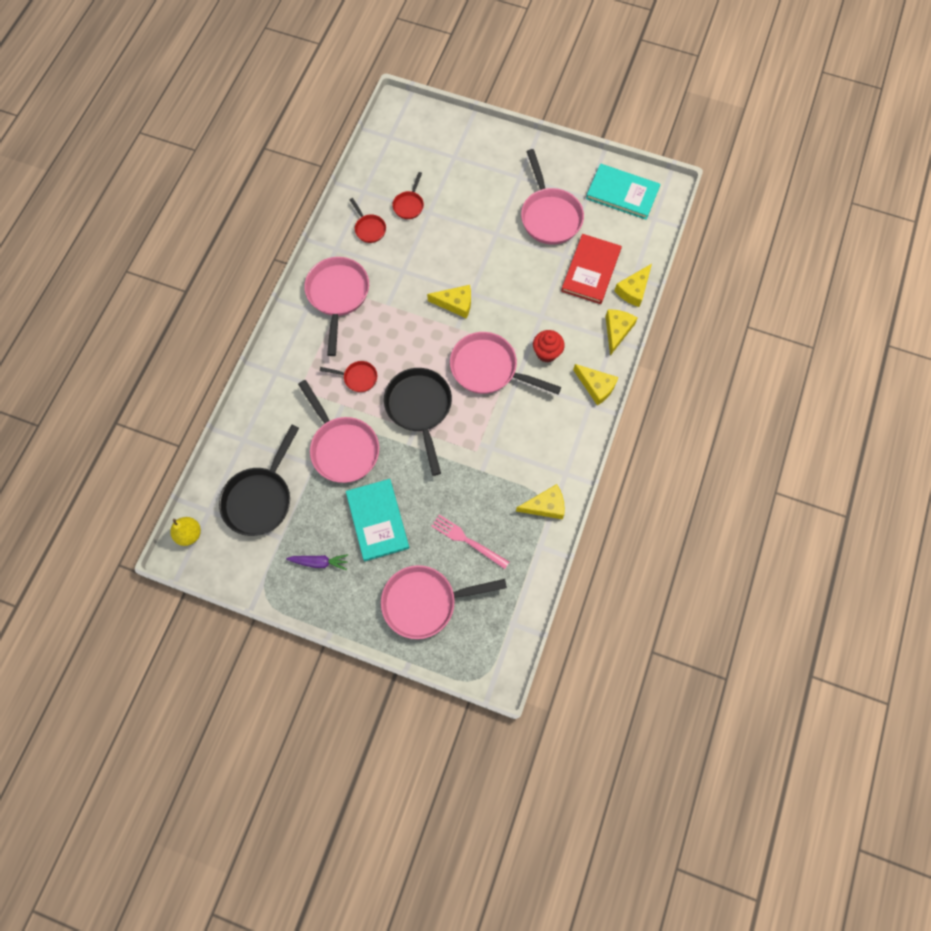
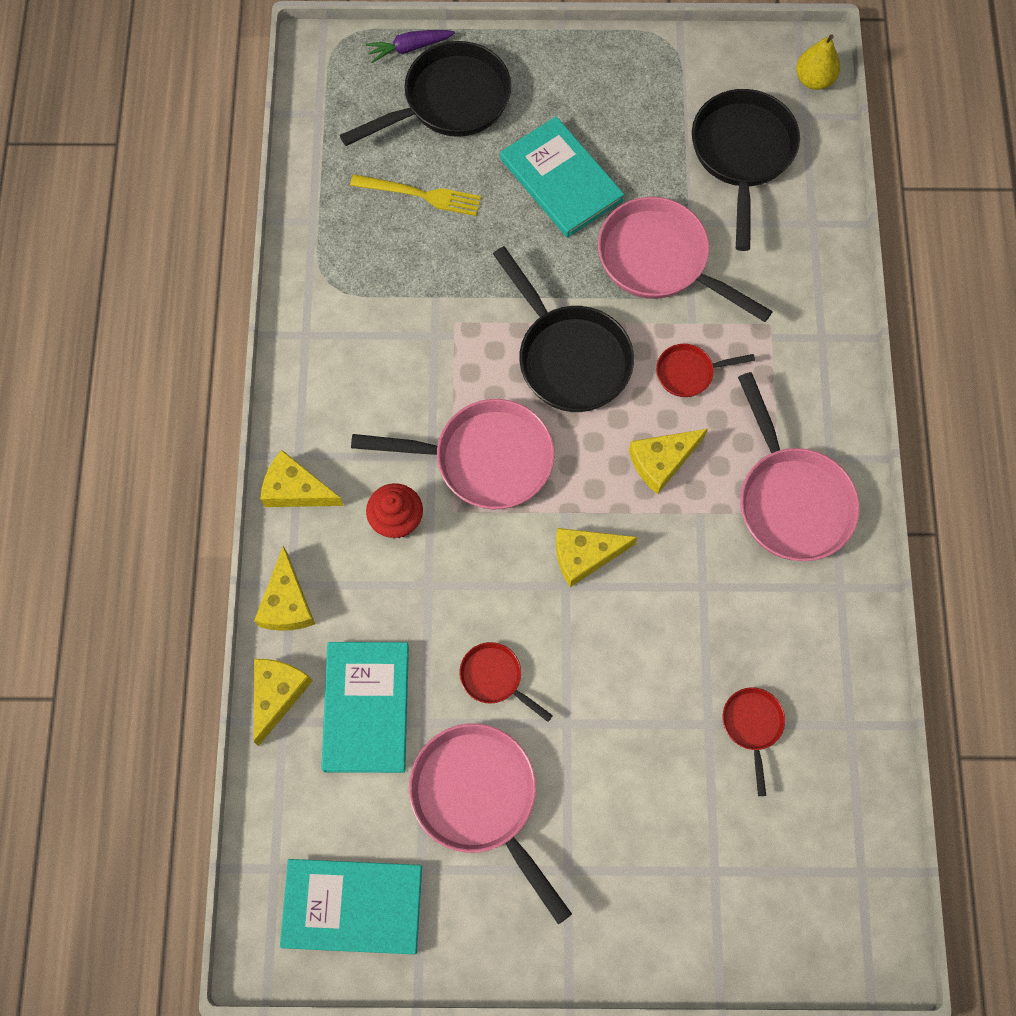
camera: 160 degrees right, 0 degrees up
(319, 562) = (617, 102): purple carrot -> purple carrot (409, 48)
(369, 228) = (801, 649): red pan -> red pan (495, 678)
(425, 602) = (449, 101): pink pan -> black pan
(467, 540) = (420, 195): pink fork -> yellow fork
(545, 506) = (322, 278): yellow cheese -> yellow cheese (661, 461)
(591, 270) = (366, 707): red book -> turquoise book

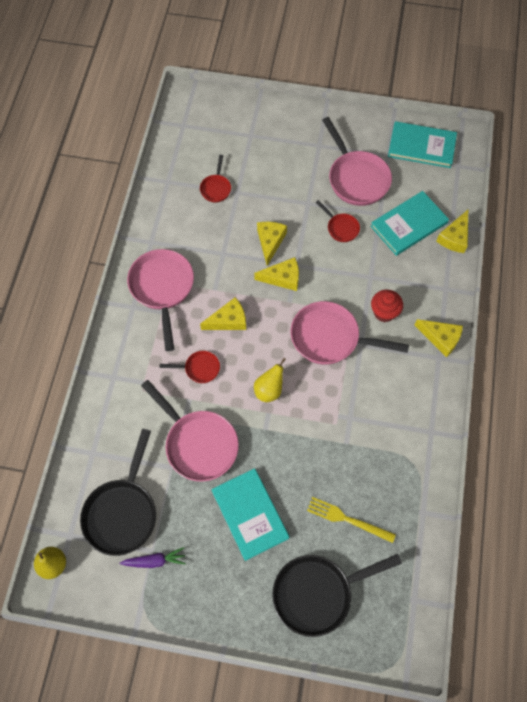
camera: 170 degrees left, 5 degrees down
(287, 602) = (448, 280): yellow cheese -> yellow cheese (270, 242)
(366, 707) = (409, 225): turquoise book -> turquoise book turned 45 degrees clockwise
(409, 48) = (341, 648): purple carrot -> purple carrot (155, 560)
(569, 357) = (269, 390): black pan -> yellow pear

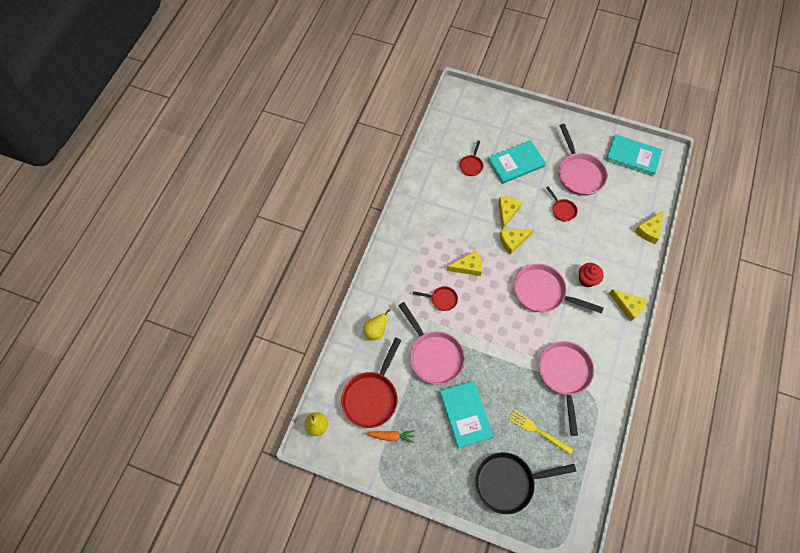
camera: 10 degrees right, 0 degrees up
(122, 512) = (372, 396): black pan -> red pan
(155, 560) = (391, 436): purple carrot -> orange carrot
(162, 289) = (421, 235): pink pan -> pink pan (564, 375)
(269, 390) = (492, 324): yellow pear -> yellow pear (375, 331)
(283, 278) = (513, 241): yellow cheese -> yellow cheese turned 150 degrees clockwise
(409, 225) = (615, 215): turquoise book -> turquoise book (516, 163)

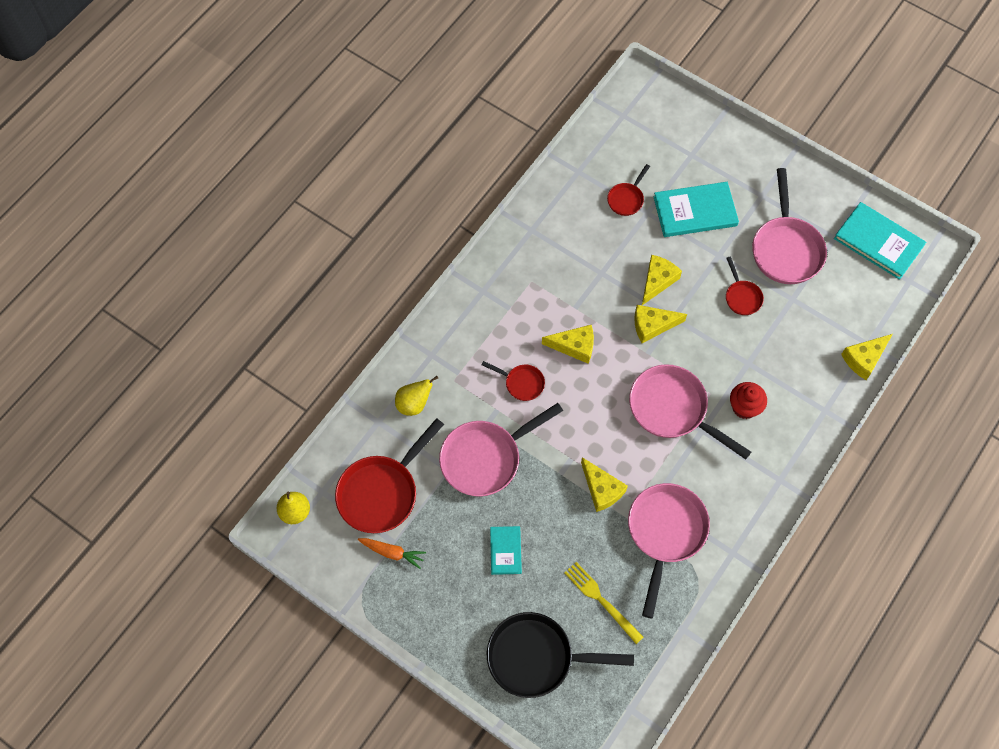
camera: 15 degrees right, 0 degrees up
(433, 355) = (486, 458): pink pan -> pink pan turned 75 degrees clockwise
(465, 414) = (505, 551): turquoise book -> turquoise book, size x0.56
(628, 306) = (792, 461): yellow cheese -> yellow cheese (601, 489)

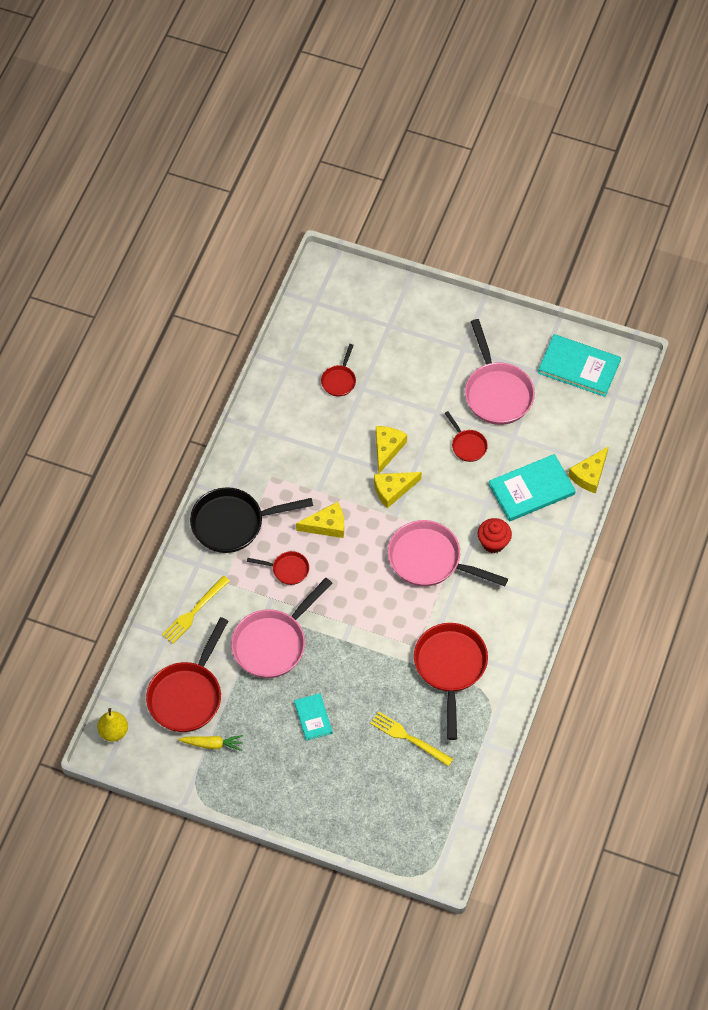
camera: 15 degrees left, 5 degrees down
(392, 552) = (212, 744): orange carrot -> yellow carrot
(414, 404) = (194, 611): yellow pear -> yellow fork
(537, 657) = (365, 799): black pan -> black pan (233, 523)
(601, 489) = (384, 644): yellow cheese -> none
(665, 533) = (450, 668): pink pan -> red pan
(695, 211) = (405, 377): turquoise book -> turquoise book (531, 489)

